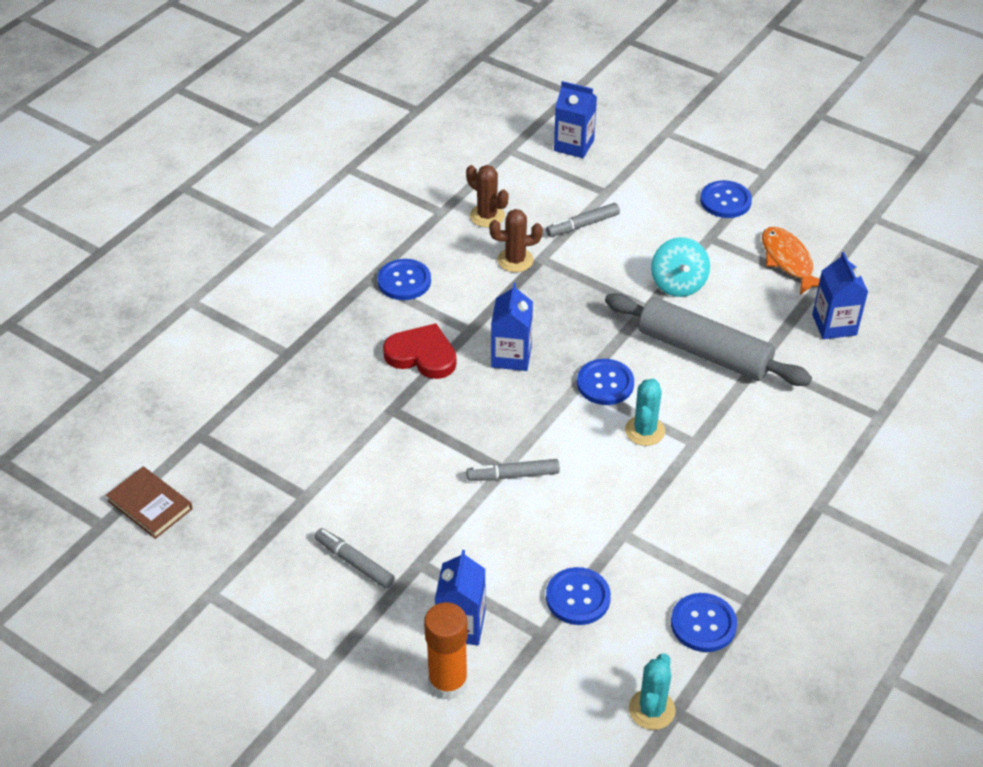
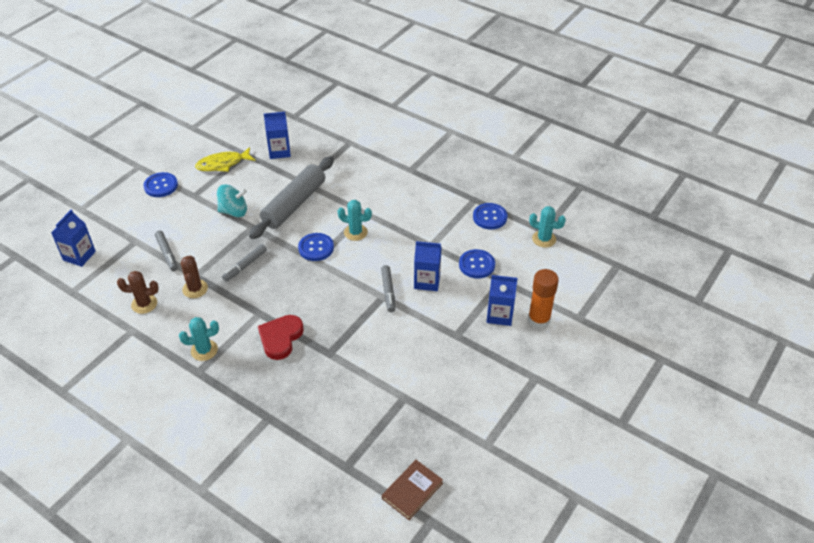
camera: 90 degrees left, 0 degrees up
(354, 562) = (457, 367): grey marker -> grey marker (245, 266)
(404, 281) = (204, 350): blue button -> turquoise cactus
(487, 216) = (144, 304): brown cactus -> brown cactus turned 45 degrees clockwise
(511, 356) = (287, 291): blue carton -> blue carton (427, 281)
(788, 261) = (223, 164): orange fish -> yellow fish

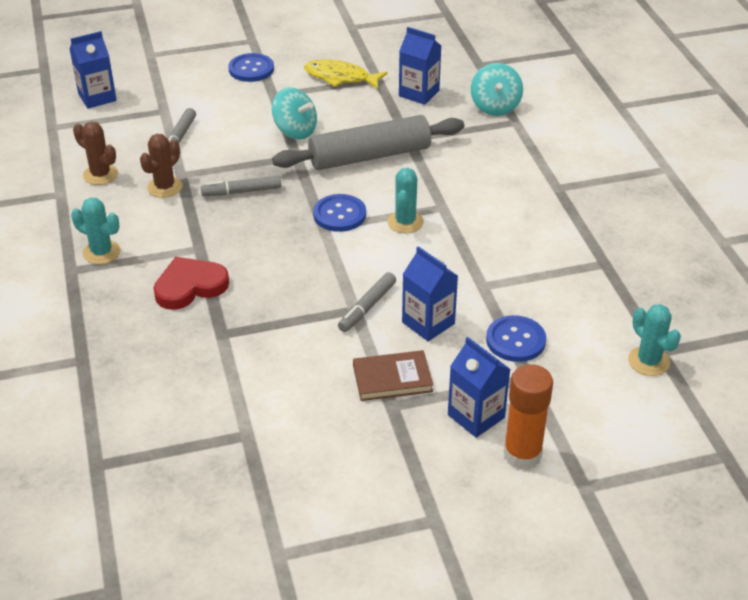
camera: 40 degrees right, 5 degrees down
(330, 138) = (495, 107): none -> turquoise spinning top
(355, 232) = (405, 222): turquoise cactus -> turquoise cactus turned 45 degrees clockwise
(412, 491) = (132, 542): brown book -> brown book (392, 378)
(490, 217) = (601, 294): blue button -> none

